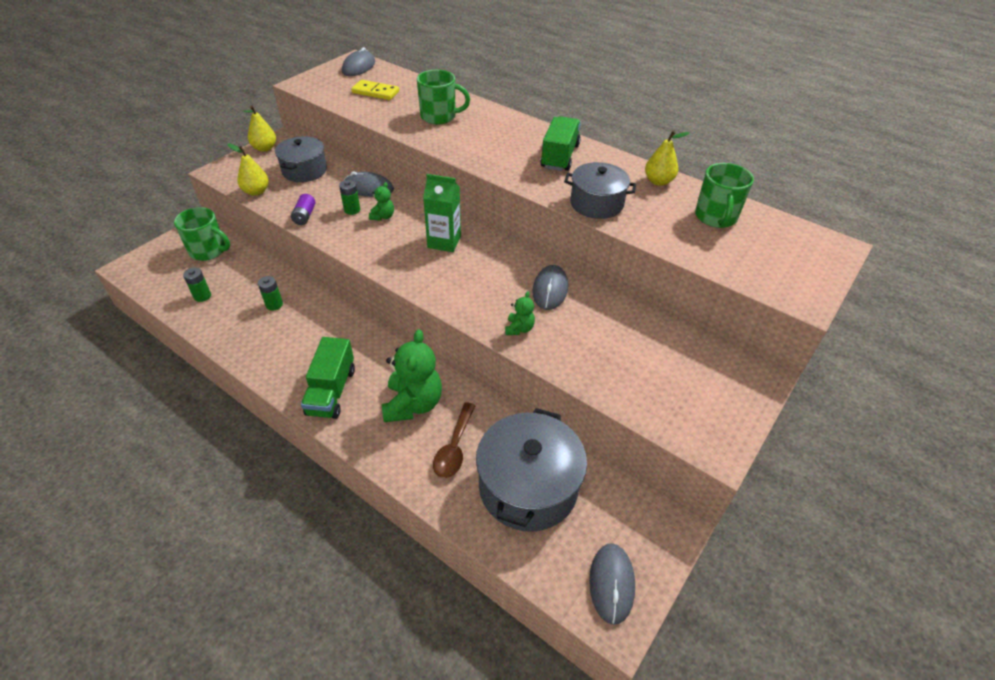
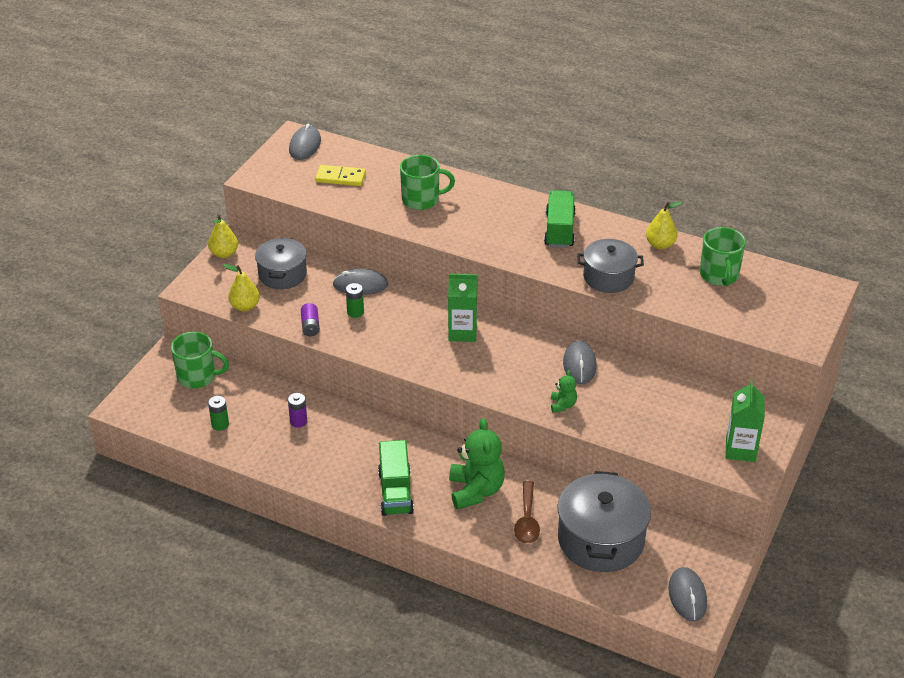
camera: 10 degrees left, 5 degrees down
(274, 304) = (298, 421): green battery -> purple battery
(383, 216) = (390, 315): green teddy bear -> none
(708, 413) = (740, 450): none -> green carton

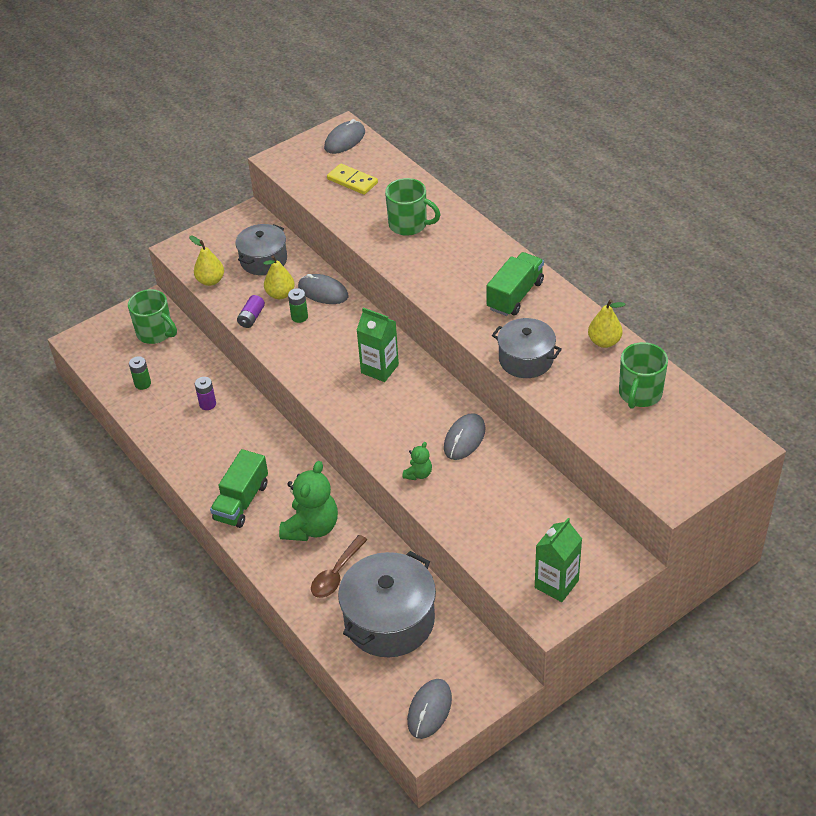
camera: 30 degrees right, 5 degrees up
(224, 254) = (229, 225): yellow pear -> yellow pear (280, 294)

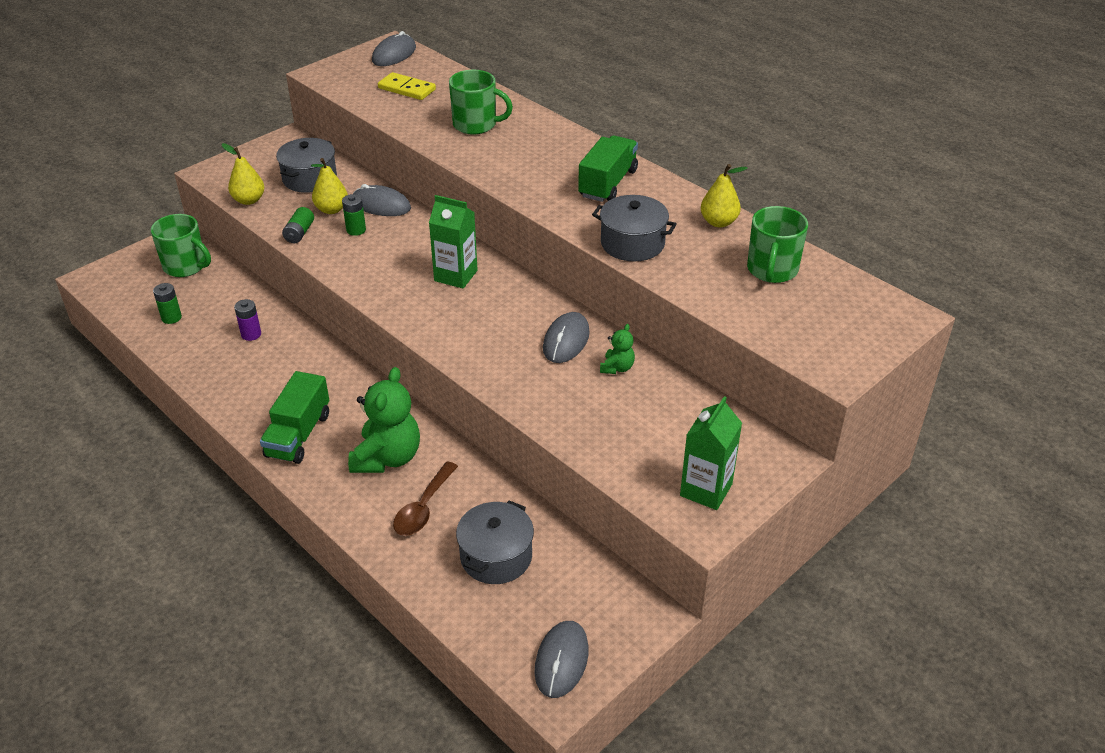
camera: 10 degrees left, 5 degrees down
(251, 317) = (299, 233): purple battery -> green battery
(389, 620) = (496, 556): grey pot -> grey pot, size x0.63
(418, 474) = (516, 380): green teddy bear -> green teddy bear (617, 368)

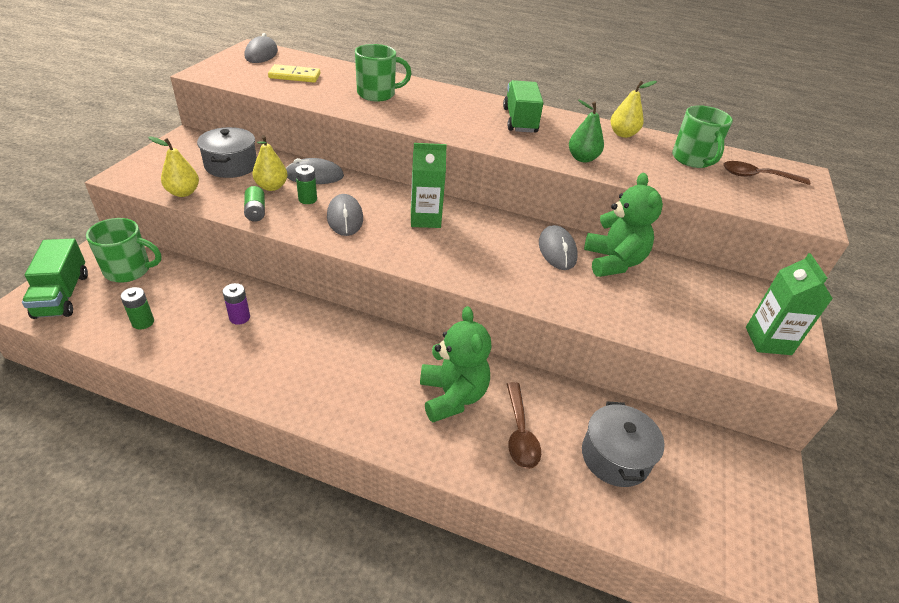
camera: 30 degrees left, 0 degrees up
(298, 435) = (354, 401): green truck -> green truck (62, 295)
(561, 661) = (748, 536): grey mouse -> grey mouse (345, 218)
(617, 368) = (613, 262): green teddy bear -> green teddy bear, size x2.08
(632, 243) = (582, 158): grey pot -> green pear
(831, 307) = (757, 176): none -> brown spoon

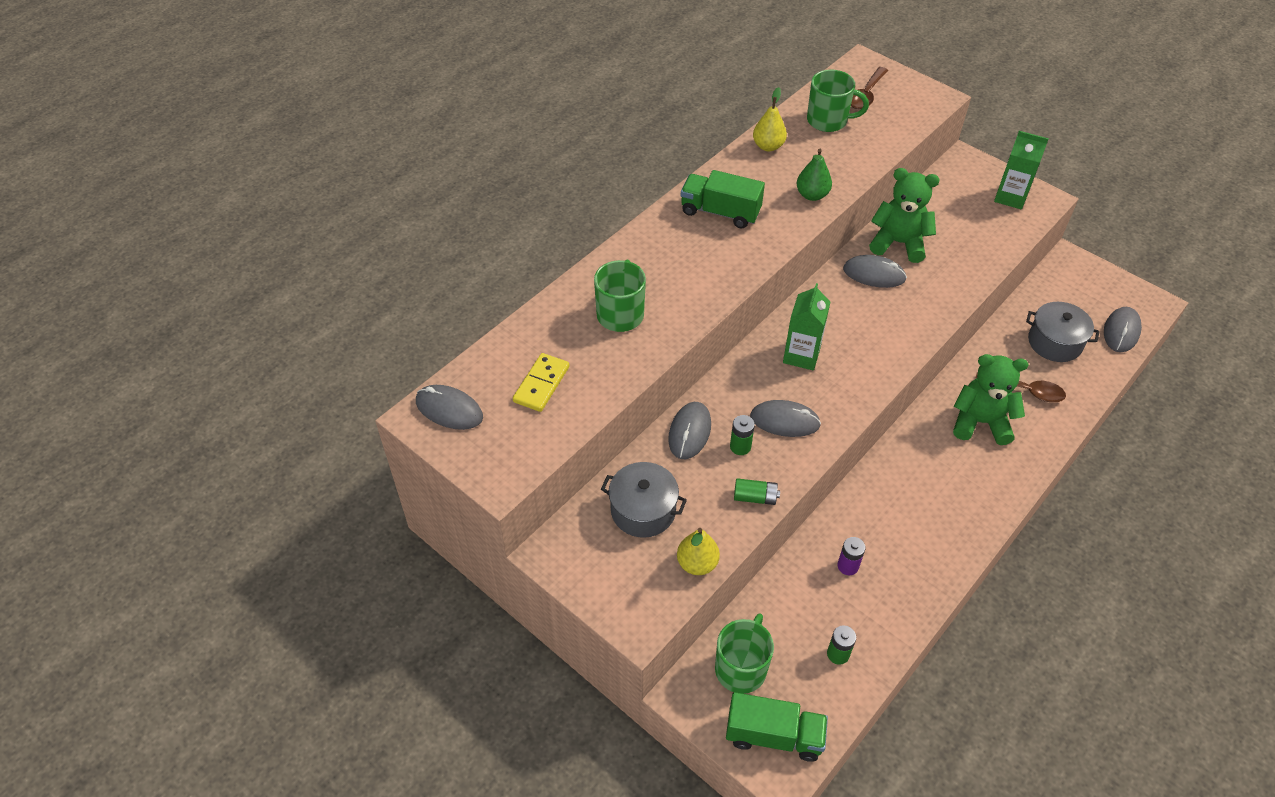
camera: 65 degrees left, 10 degrees up
(271, 187) = (705, 476): yellow pear -> none
(688, 534) = (1121, 331): none -> grey mouse

